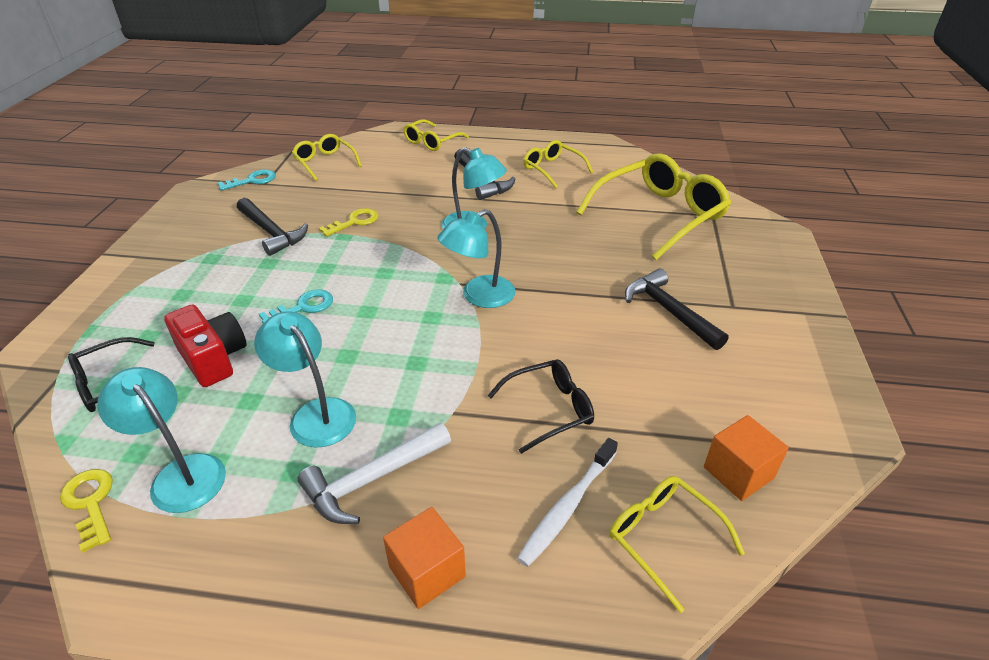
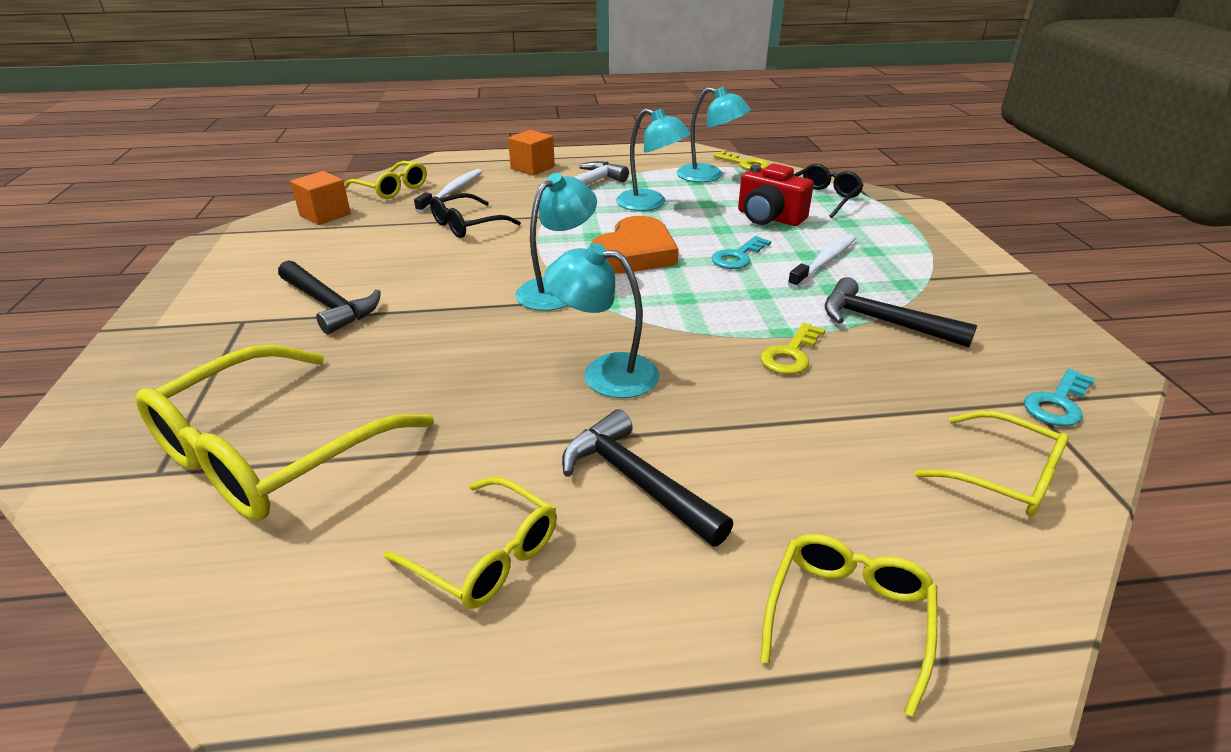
camera: 165 degrees right, 5 degrees down
(239, 289) = (824, 262): none -> white toothbrush
(390, 328) = (635, 253): none -> orange heart

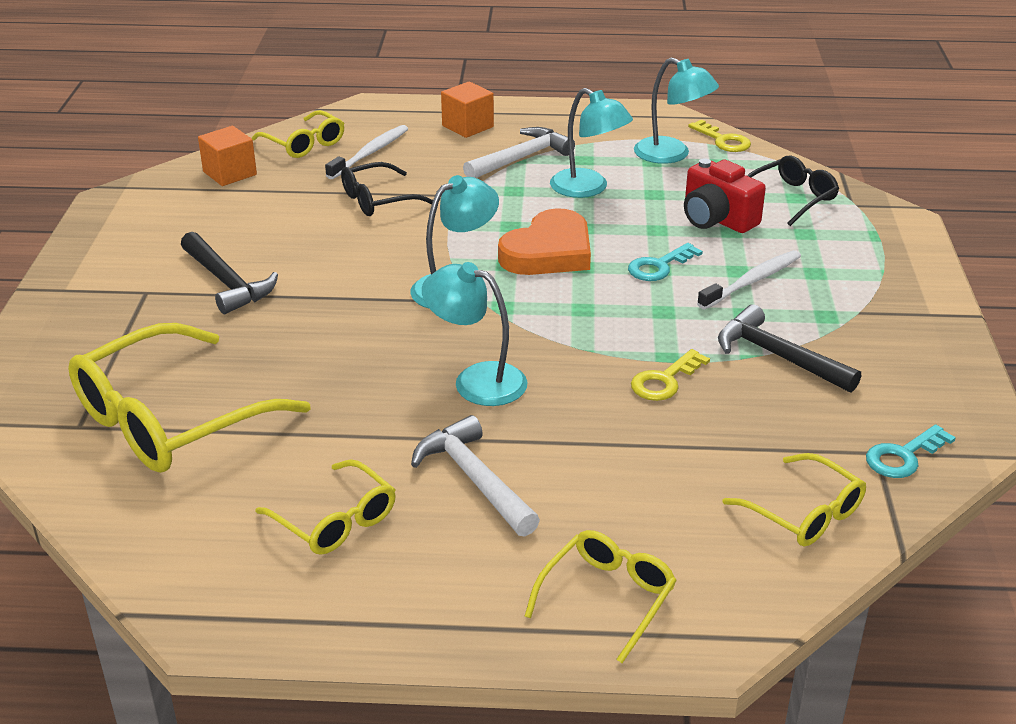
camera: 10 degrees right, 0 degrees up
(636, 481) = (474, 479): black hammer -> white hammer

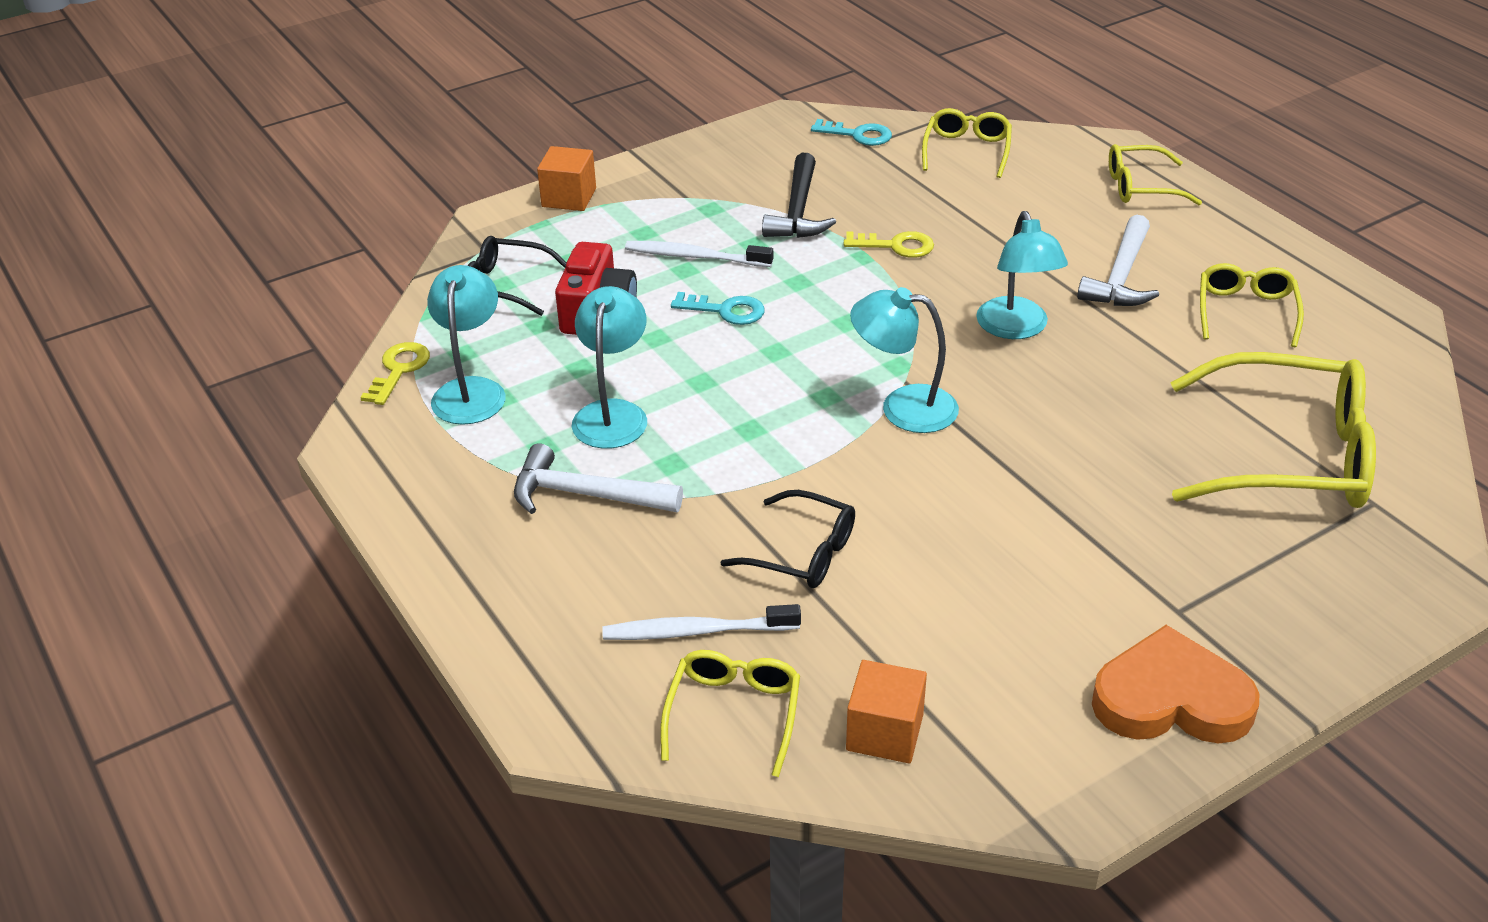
camera: 125 degrees left, 5 degrees up
(227, 282) = (1087, 561): black hammer -> none
(467, 126) = (536, 585): orange cube -> orange cube (569, 197)
(549, 252) = (773, 382): orange heart -> orange heart (1171, 699)

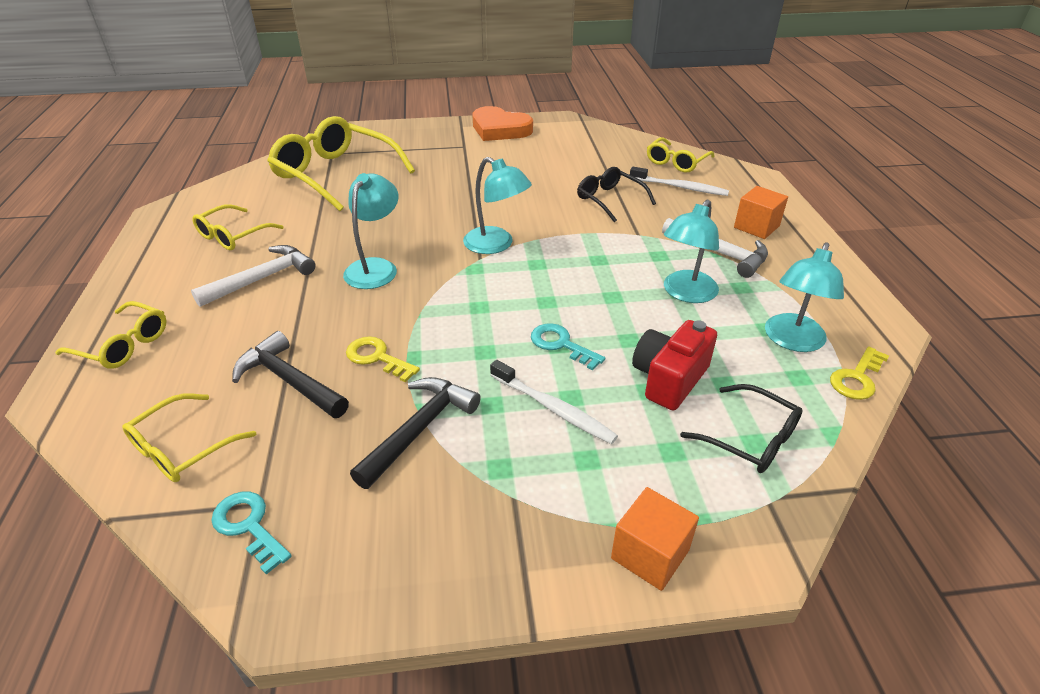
camera: 155 degrees left, 0 degrees up
(884, 732) = (617, 145): orange cube -> orange cube (756, 227)
(950, 208) = (289, 381): none -> black hammer

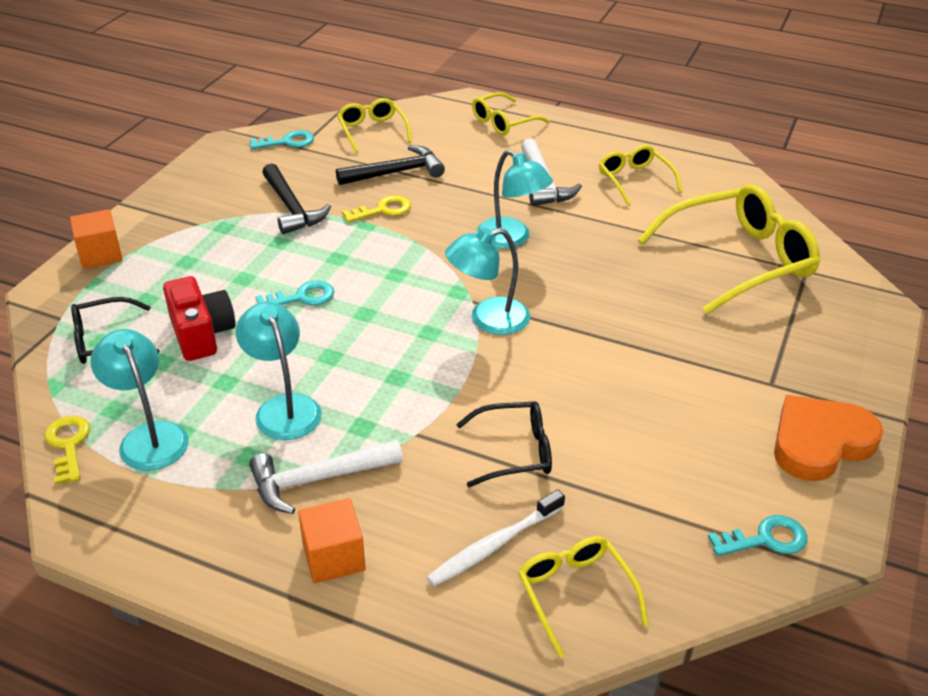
camera: 120 degrees right, 0 degrees up
(553, 408) = (244, 266): white toothbrush -> none
(583, 131) = (766, 539): none -> turquoise key

